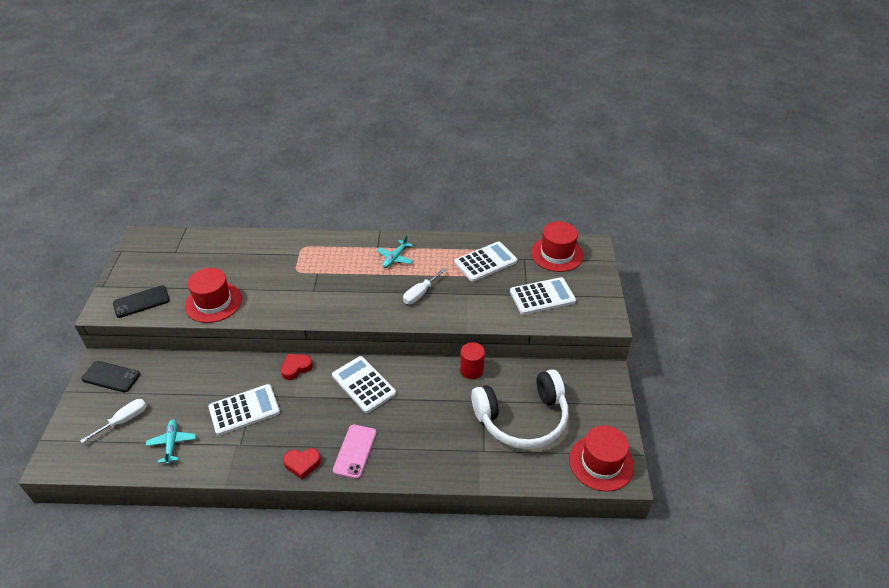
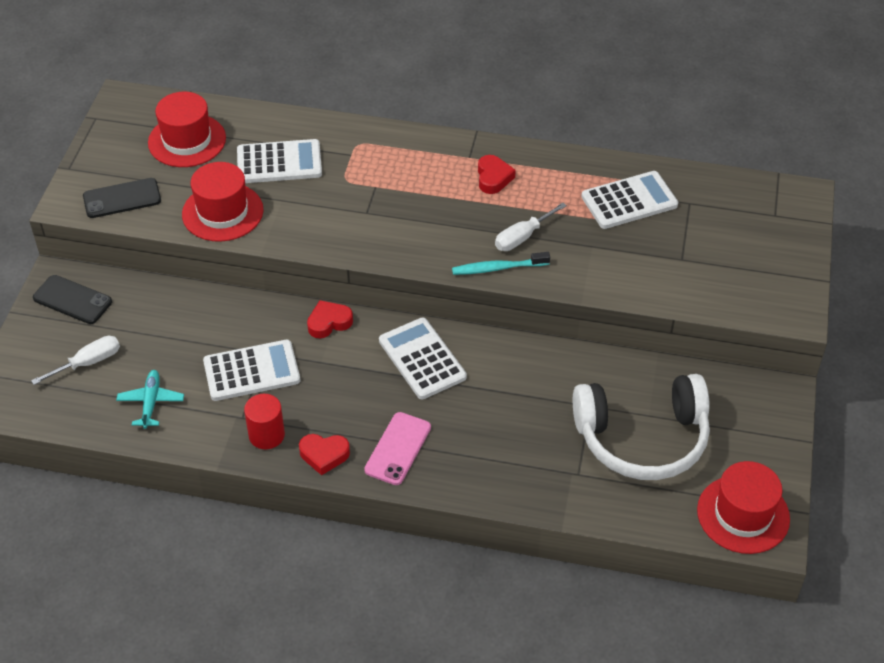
camera: 10 degrees right, 5 degrees up
(395, 258) = (493, 178): turquoise plane -> red heart
(407, 316) = (498, 268): none -> turquoise toothbrush
(471, 370) = (581, 360): red cylinder -> red cylinder (266, 435)
(542, 296) = (704, 265): white calculator -> white calculator (279, 162)
(557, 254) = (742, 202): red hat -> red hat (187, 140)

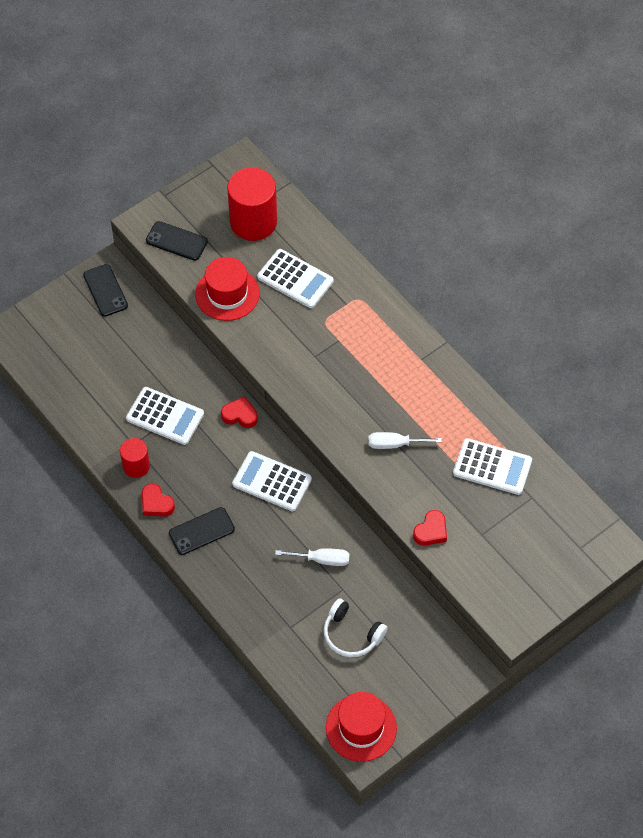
camera: 40 degrees right, 10 degrees up
(88, 363) = (79, 342): white screwdriver -> white screwdriver (322, 560)
(151, 402) = (91, 396): turquoise plane -> none
(187, 140) = (253, 222): red hat -> red cylinder
(398, 449) = (201, 531): pink phone -> black phone
(422, 359) = (272, 482): white calculator -> white calculator turned 75 degrees counterclockwise
(493, 178) = (420, 386): red heart -> red heart (431, 531)
(498, 268) = (357, 456): turquoise toothbrush -> none
(642, 439) = (351, 634): white headphones -> white headphones, size x0.57

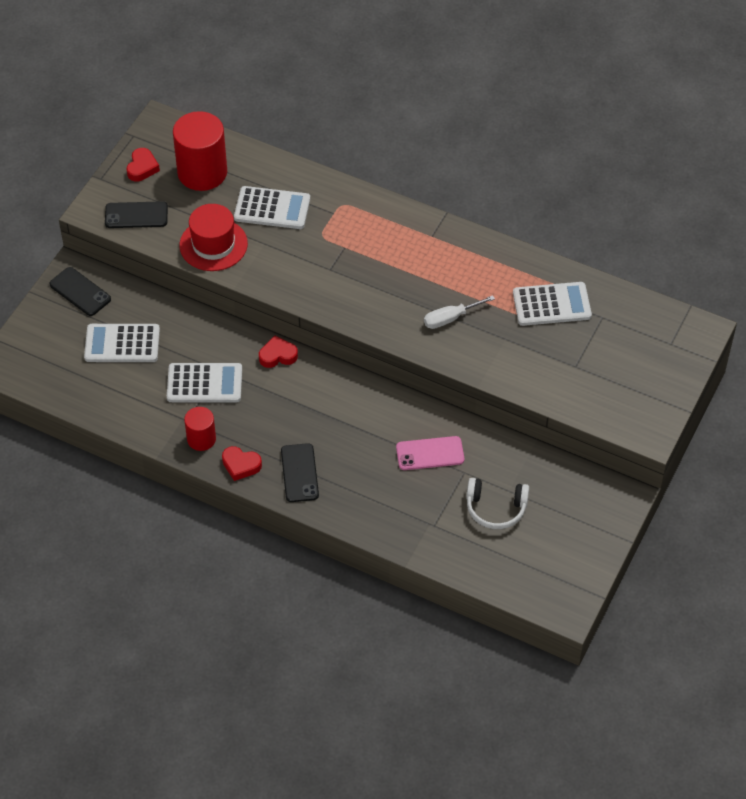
camera: 25 degrees left, 5 degrees down
(201, 531) = (299, 473): black phone -> black phone turned 45 degrees counterclockwise
(272, 482) = (342, 403): white calculator -> white calculator (122, 344)
(322, 560) = (430, 453): white screwdriver -> pink phone
(361, 728) = (552, 587): red hat -> none
(431, 531) = (527, 381): red heart -> red heart (142, 168)

